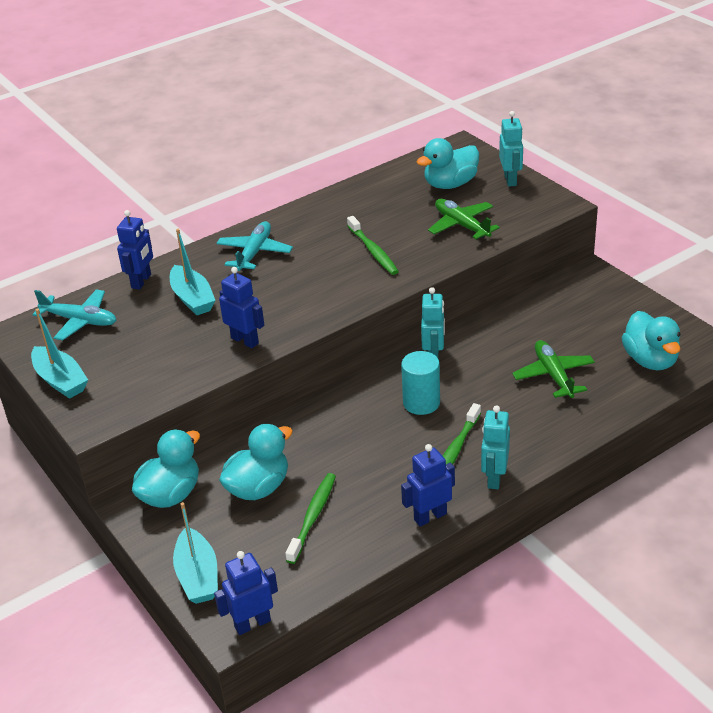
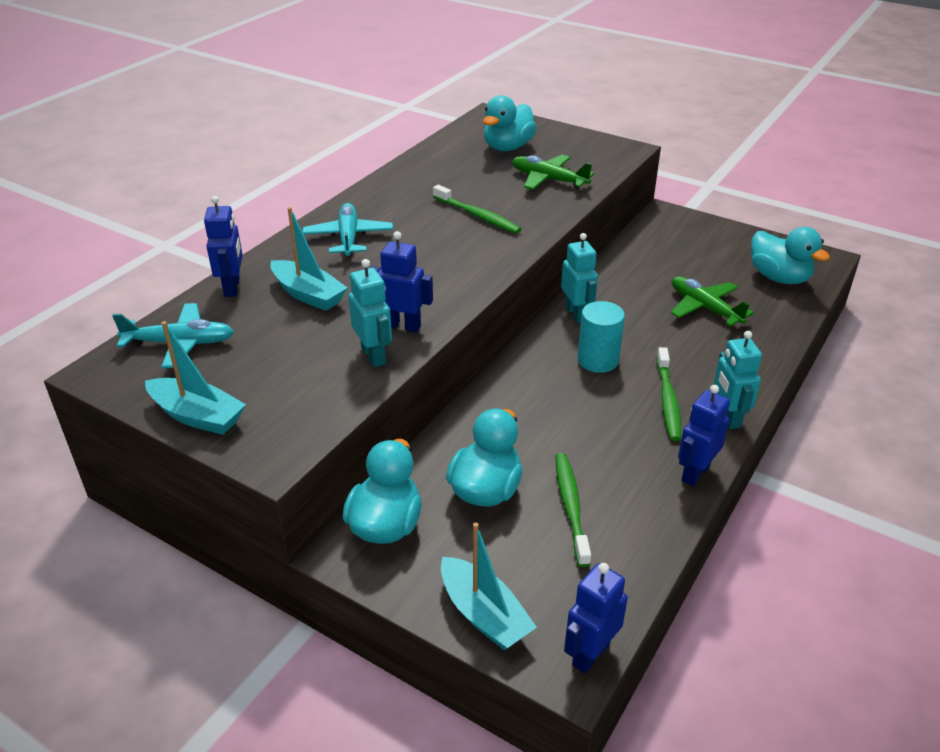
camera: 25 degrees left, 0 degrees up
(510, 180) = (562, 136): turquoise robot -> turquoise robot (374, 355)

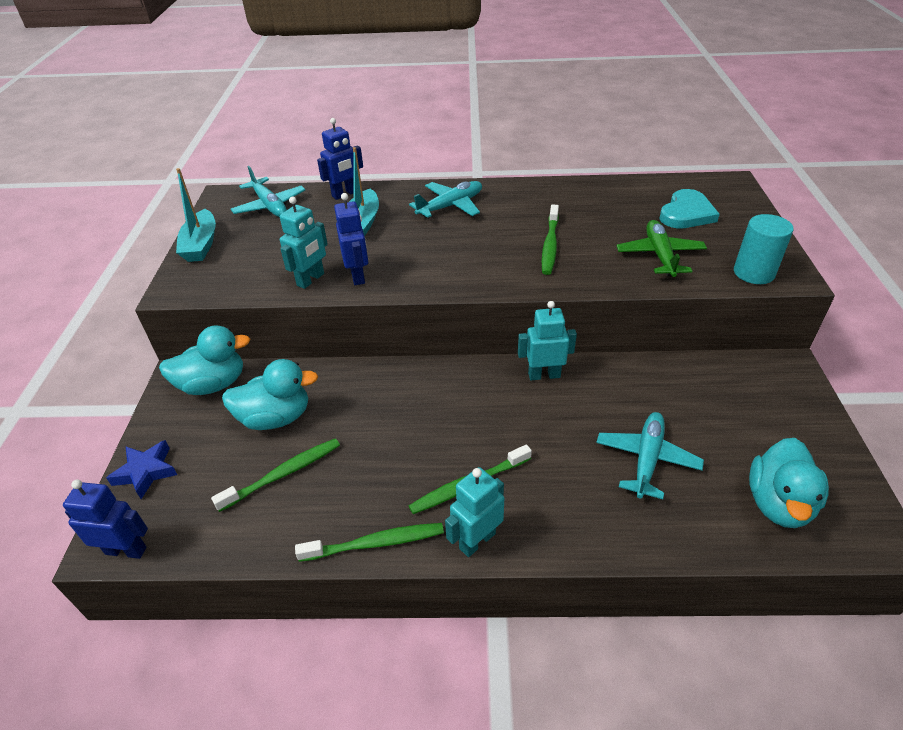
camera: 60 degrees right, 5 degrees up
(484, 614) = (146, 472): turquoise boat -> blue star
(507, 147) = (686, 213): turquoise duck -> turquoise heart
(576, 314) = (544, 375): turquoise robot -> turquoise robot turned 135 degrees counterclockwise
(598, 360) = (487, 415): turquoise cylinder -> turquoise cylinder (754, 273)
(695, 473) = (375, 543): blue robot -> green toothbrush
(704, 308) = (646, 459): green plane -> turquoise plane

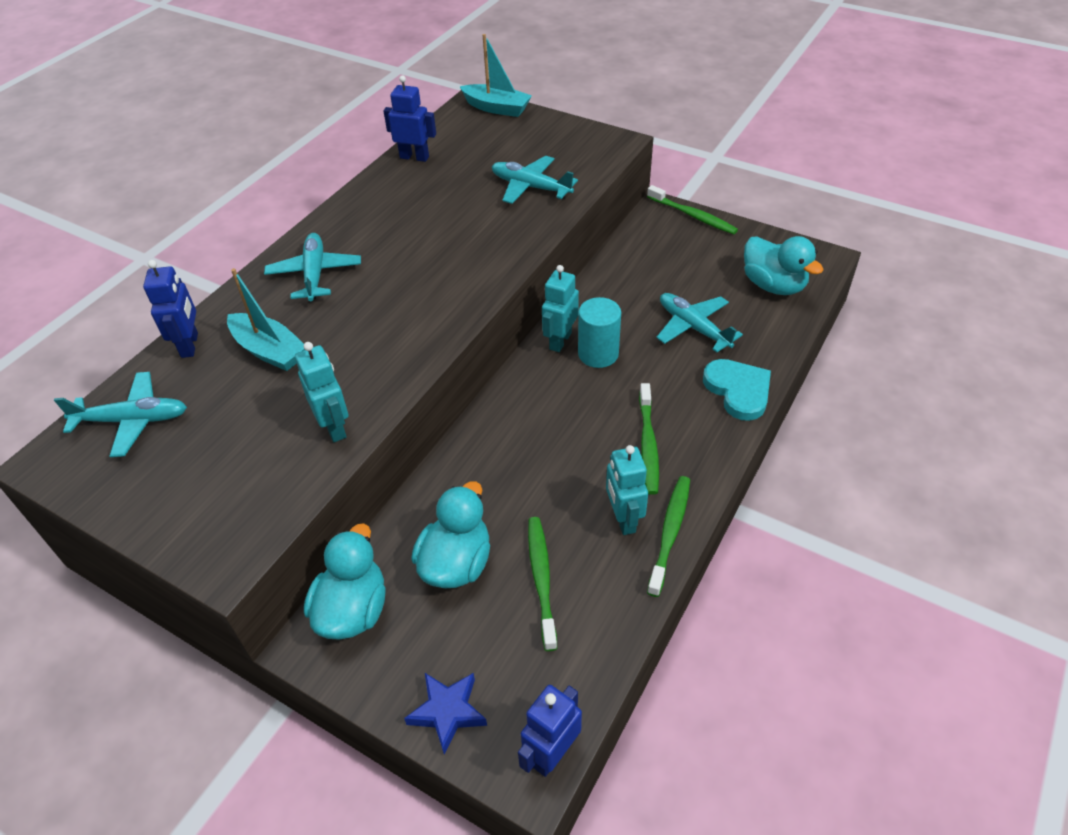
camera: 60 degrees left, 5 degrees up
(201, 245) = (148, 513): turquoise boat -> turquoise boat (497, 108)
(358, 276) = (366, 387): blue robot -> blue robot (414, 157)
(477, 541) = (707, 463): turquoise robot -> turquoise robot (623, 519)
(550, 245) = (453, 239): green toothbrush -> green toothbrush (693, 216)
(659, 255) = (530, 187): green plane -> turquoise plane
(686, 213) = (490, 145): turquoise heart -> turquoise heart (738, 390)
(754, 273) = (597, 155): turquoise cylinder -> turquoise cylinder (598, 354)

